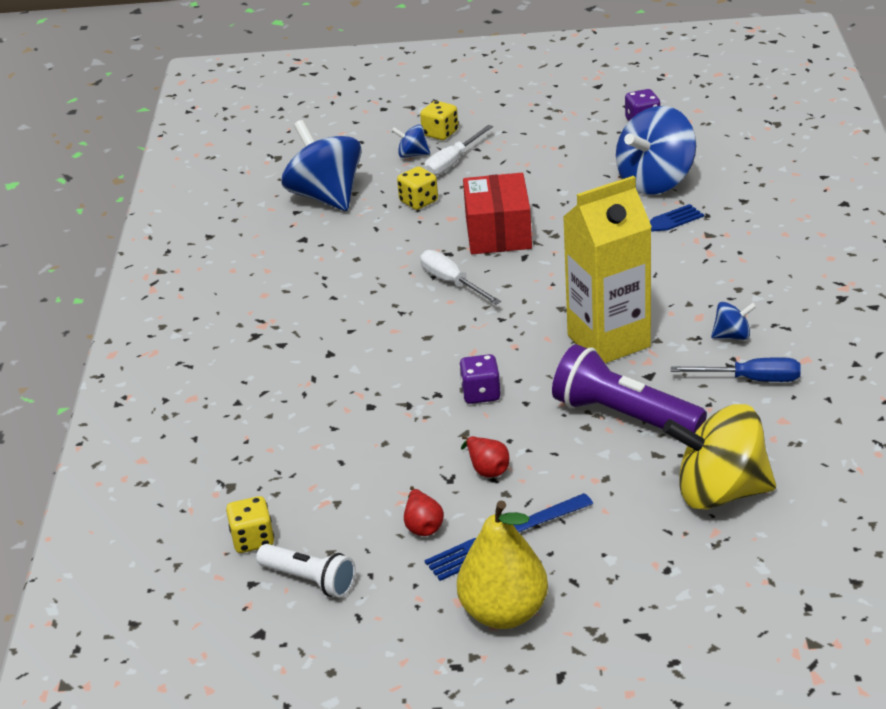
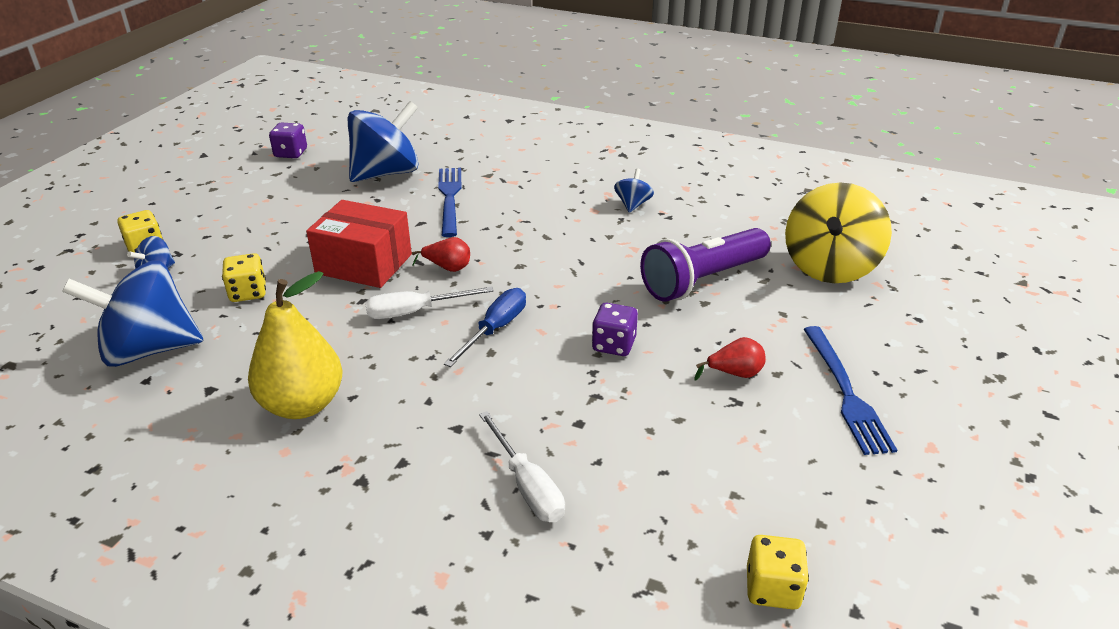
camera: 70 degrees left, 0 degrees up
(310, 580) = (866, 554): white flashlight -> none
(423, 525) = (804, 440): red pear -> red pear (447, 268)
(452, 162) = (208, 255): white screwdriver -> white screwdriver (527, 486)
(504, 613) = (956, 423): yellow pear -> yellow pear (302, 405)
(608, 341) = (591, 257): yellow carton -> none
(655, 182) = (386, 173): blue spinning top -> blue spinning top turned 105 degrees counterclockwise
(751, 379) = (695, 214): blue screwdriver -> blue screwdriver (495, 329)

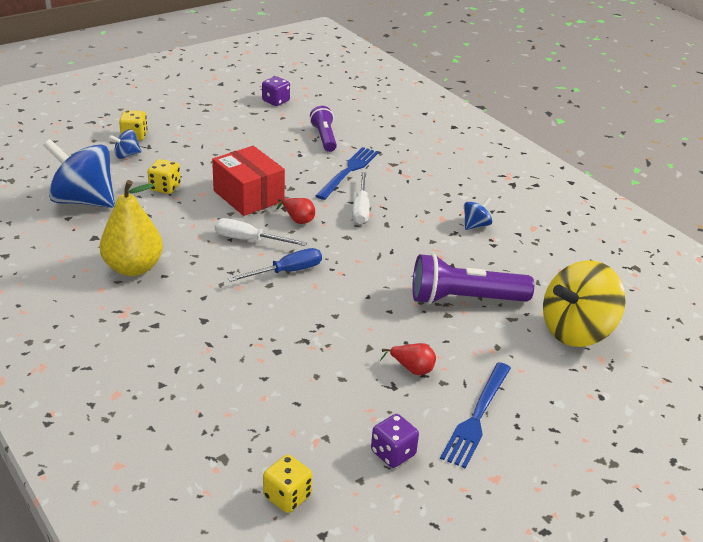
camera: 30 degrees right, 0 degrees up
(386, 173) = (324, 138): blue spinning top -> purple flashlight
(527, 486) = (209, 371): white screwdriver -> white screwdriver (361, 209)
(614, 345) = (351, 314): purple dice -> purple dice (393, 453)

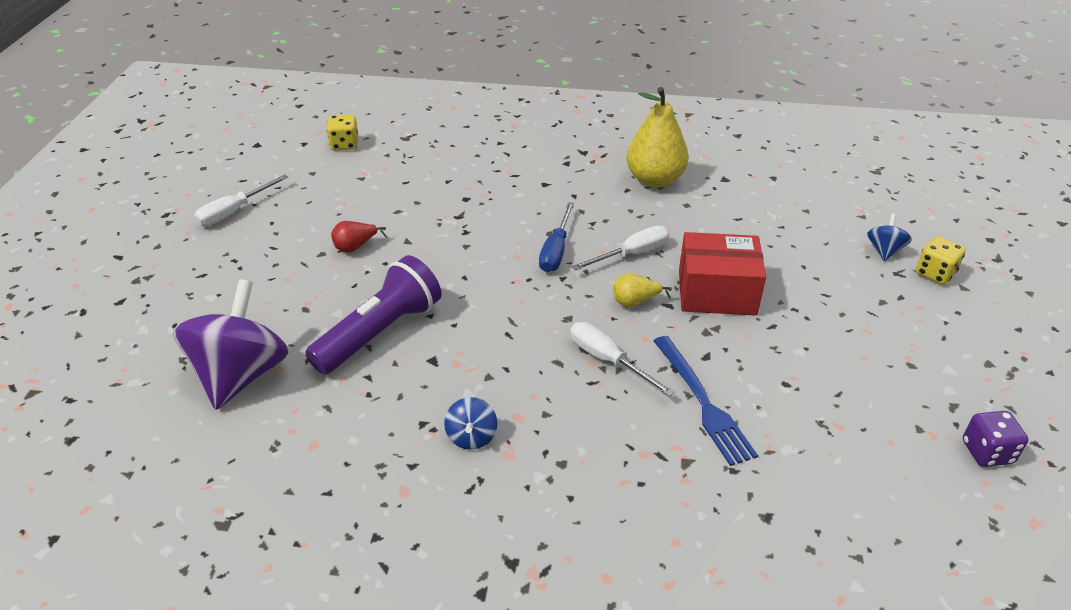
camera: 135 degrees right, 5 degrees up
(84, 201) = (799, 194): blue spinning top -> none
(165, 187) = (785, 247): yellow dice -> none
(298, 219) = (635, 302): red pear -> yellow pear
(324, 138) = (820, 435): purple flashlight -> none
(393, 453) = (307, 194): purple dice -> none
(476, 482) = (234, 212): none -> white screwdriver
(477, 416) = (271, 247): blue fork -> none
(576, 331) = (241, 375): yellow spinning top -> purple spinning top

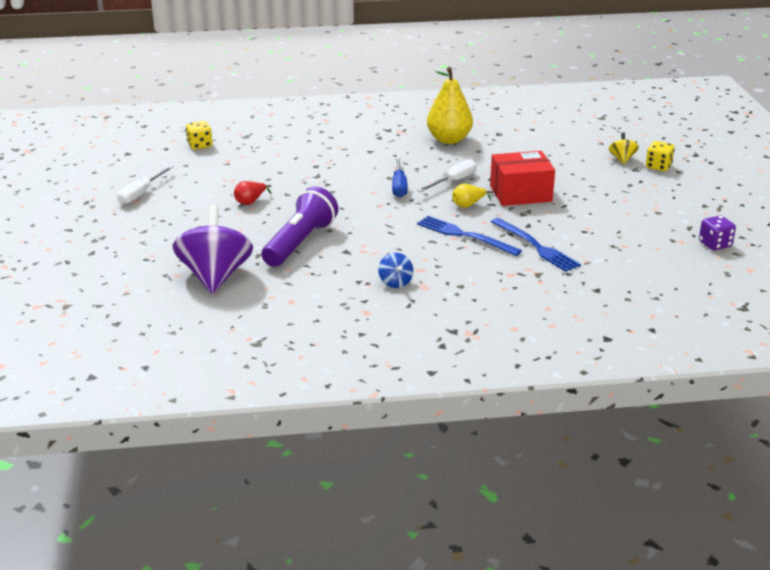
camera: 15 degrees left, 10 degrees down
(608, 360) = (465, 235): white screwdriver -> blue fork
(884, 250) = (622, 159): blue spinning top -> yellow spinning top

